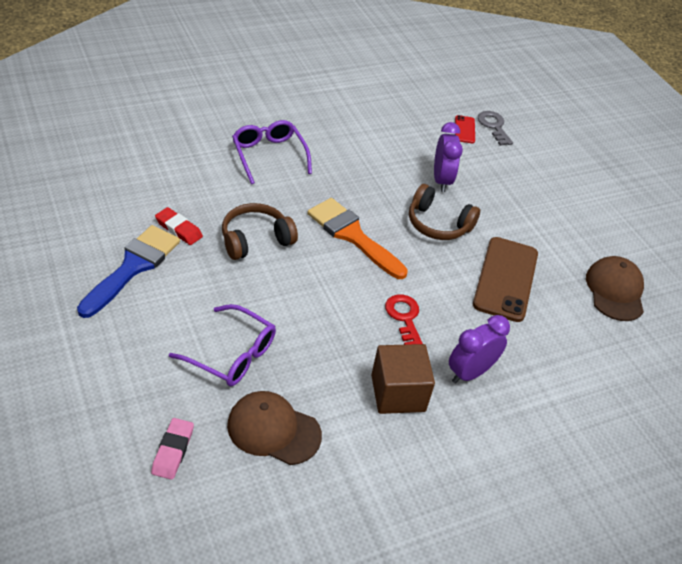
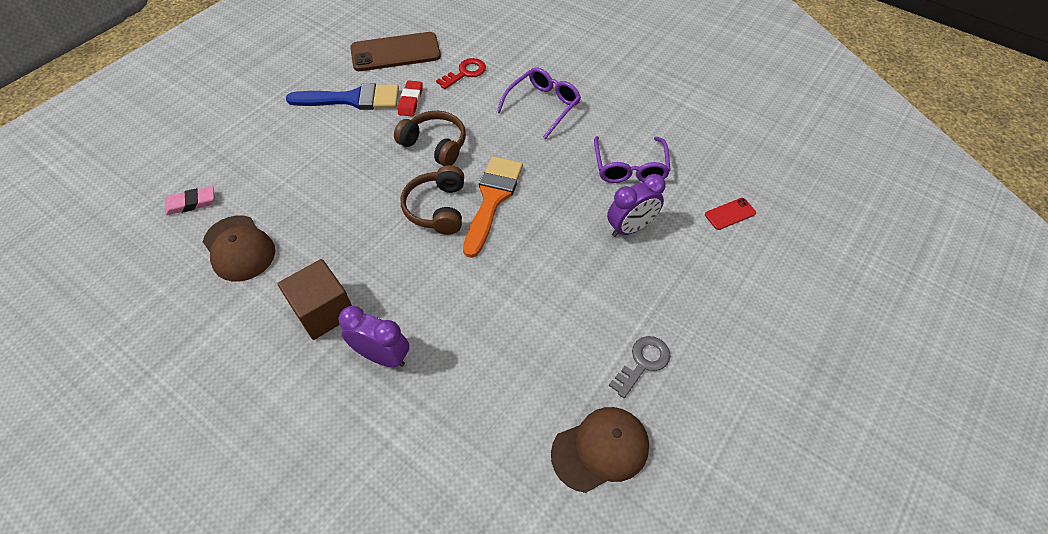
camera: 65 degrees right, 10 degrees up
(232, 355) = (301, 190): purple glasses -> purple glasses (629, 168)
(273, 430) = (239, 248): brown cap -> brown cap turned 150 degrees clockwise
(404, 318) = (417, 278): red key -> red key (465, 73)
(438, 224) = (564, 251): brown headphones -> brown headphones (437, 208)
(494, 126) = (764, 235): grey key -> grey key (642, 363)
(505, 279) = (532, 336): brown phone -> brown phone (395, 52)

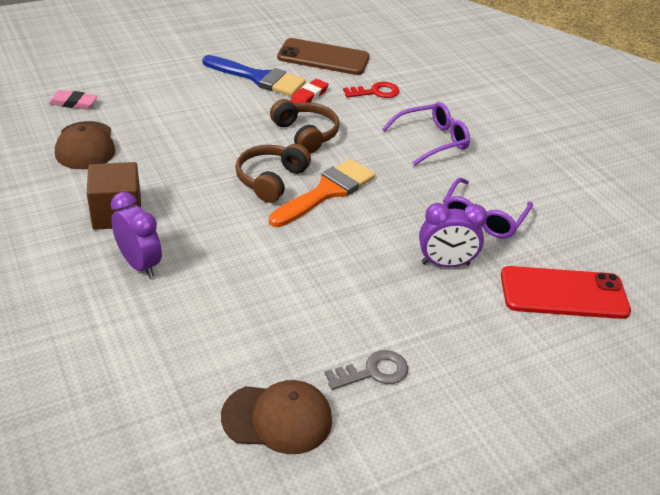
camera: 25 degrees right, 15 degrees down
(730, 214) = (563, 293): red phone -> red phone, size x2.16

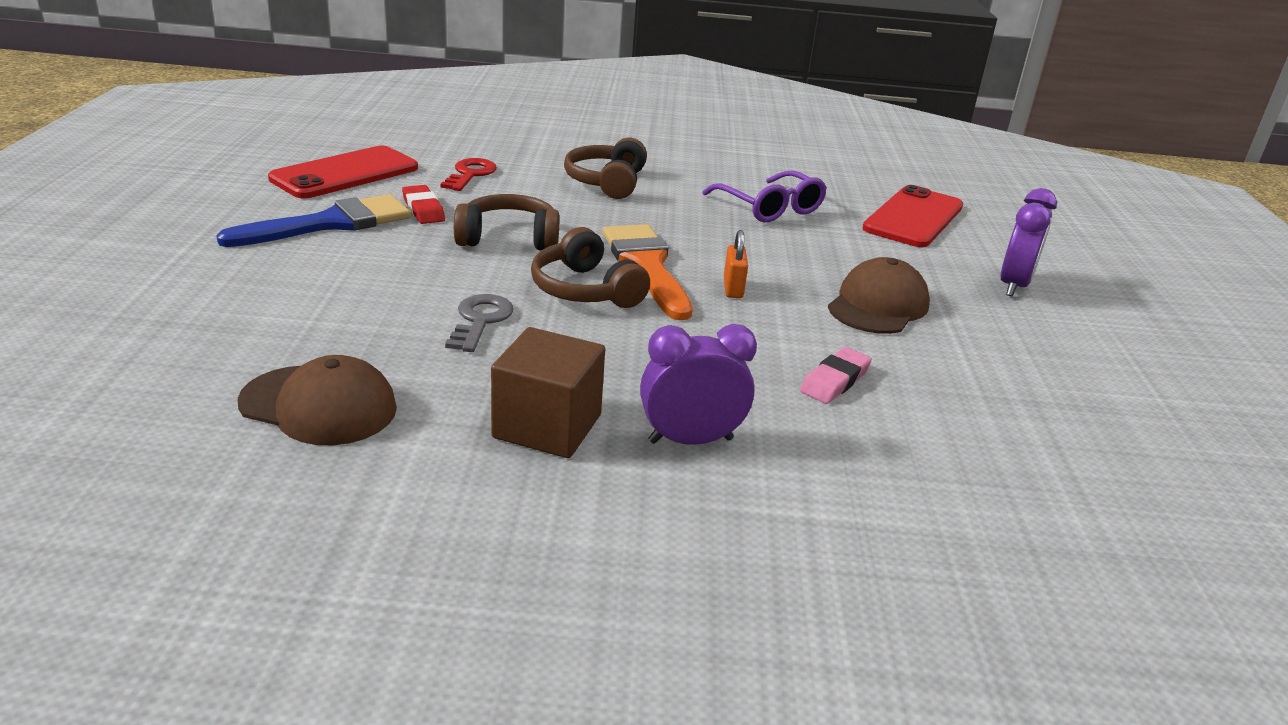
camera: 60 degrees left, 10 degrees down
(73, 103) = (163, 382): pink eraser -> pink eraser (834, 381)
(277, 418) = (1048, 426): brown cap -> brown cap (878, 305)
(323, 57) = (345, 173): brown phone -> red phone
(333, 233) = (733, 288): none -> orange padlock
(373, 372) = (990, 345): grey key -> grey key (480, 321)
(432, 140) = (607, 182): purple glasses -> brown headphones
(445, 264) = (833, 250): purple clock -> purple clock (1013, 285)

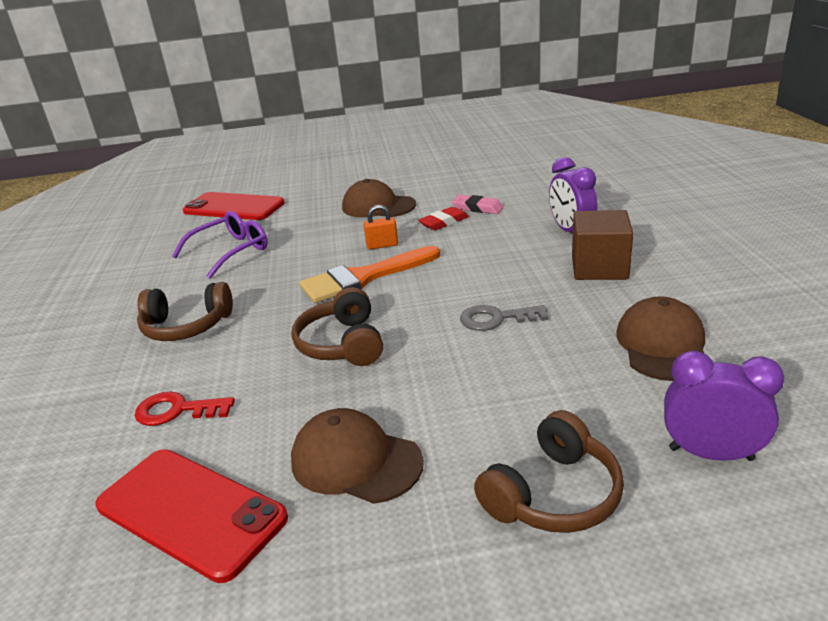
camera: 95 degrees left, 0 degrees up
(330, 223) = (355, 461): blue brush -> brown cap
(423, 209) = (291, 411): red eraser -> red eraser (444, 222)
(585, 290) = (418, 291): brown headphones -> brown headphones (553, 494)
(1013, 285) = (329, 179): purple clock -> purple clock (710, 454)

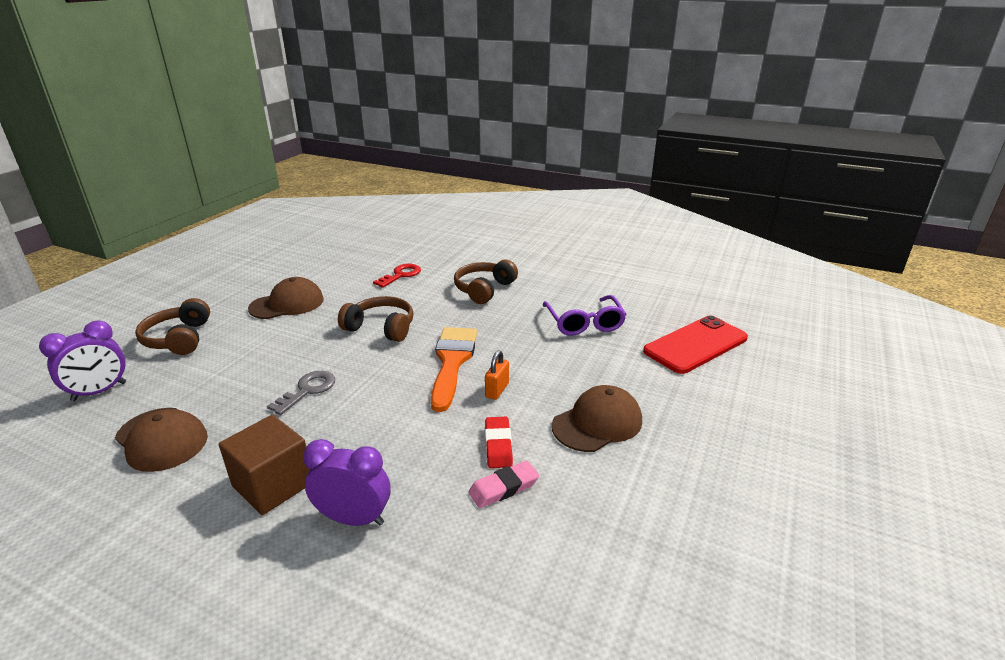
camera: 120 degrees right, 0 degrees up
(190, 512) = (328, 268): red phone -> none

